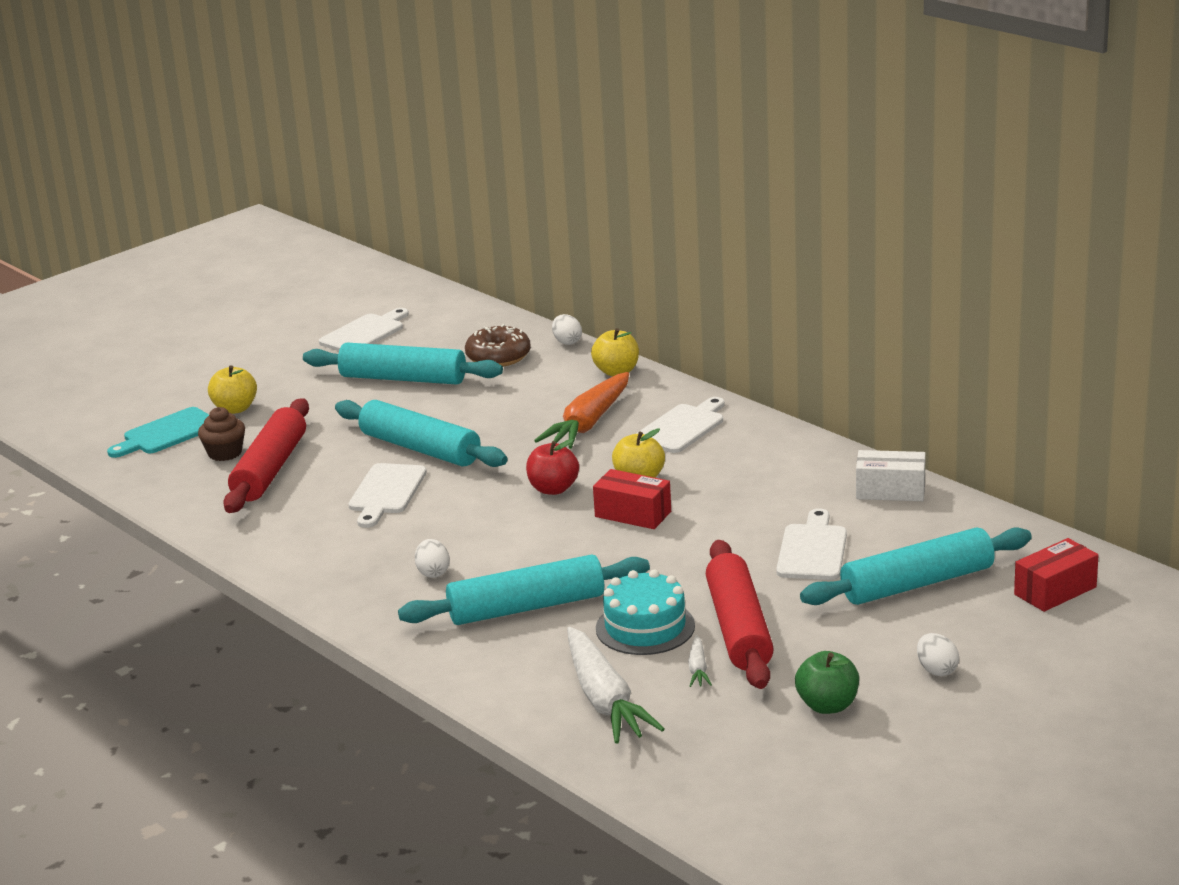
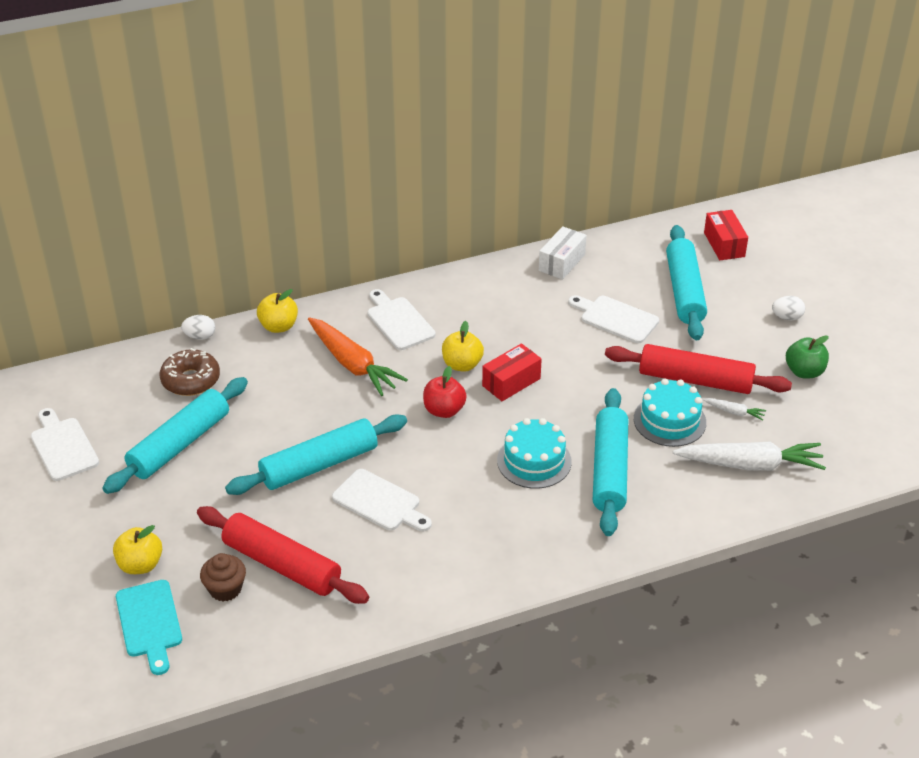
camera: 70 degrees left, 15 degrees up
(433, 572) = (528, 506): white egg -> none
(508, 559) = (534, 461): none -> turquoise cake

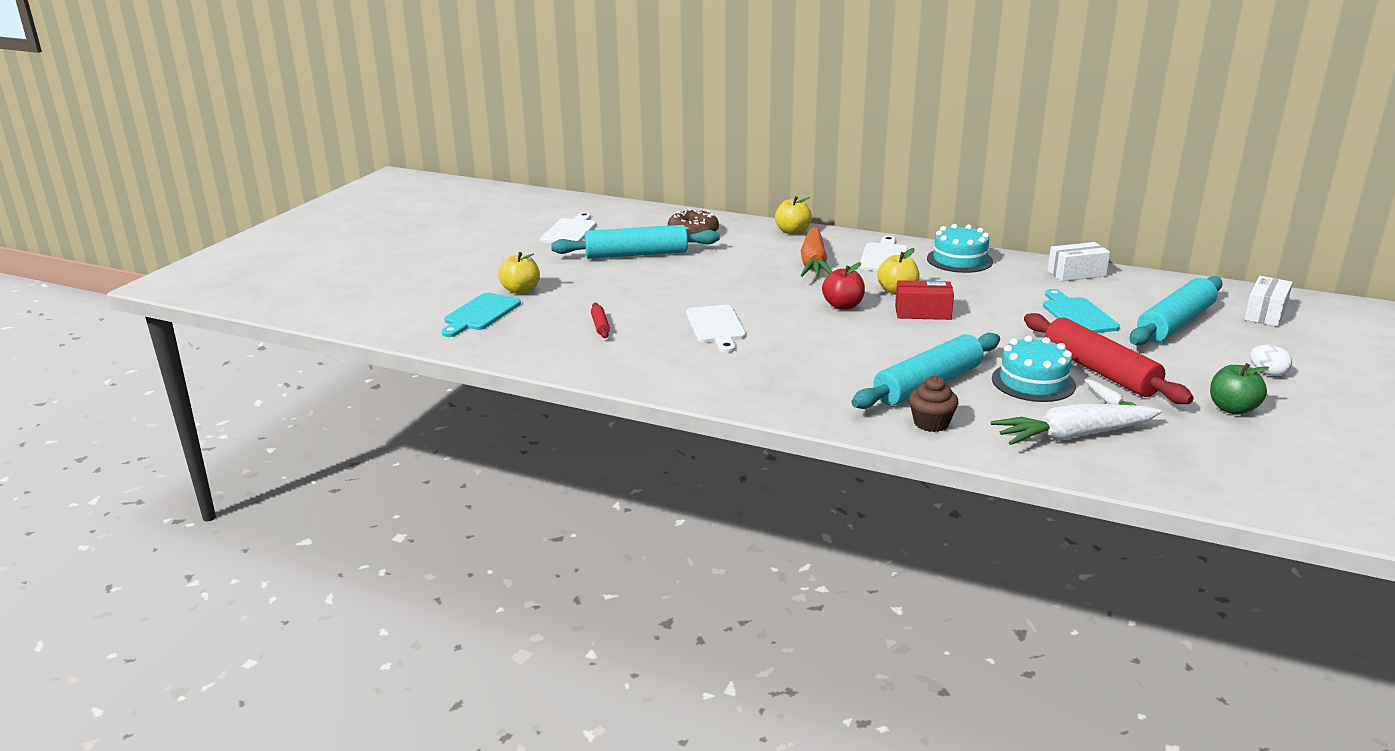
camera: 45 degrees right, 15 degrees down
(200, 336) = (733, 219): white egg -> none
(225, 589) = (547, 320): brown cupcake -> brown cupcake (931, 423)
(282, 565) = (600, 325): red rolling pin -> red rolling pin, size x0.41
(319, 465) = (707, 295): turquoise rolling pin -> none
(534, 461) = (870, 355): turquoise cake -> turquoise cake (959, 260)
(616, 318) = (1077, 315): white cutting board -> turquoise cutting board
(724, 244) = (1265, 313): red box -> white box
(750, 464) = (1073, 436): white carrot -> white carrot turned 120 degrees clockwise

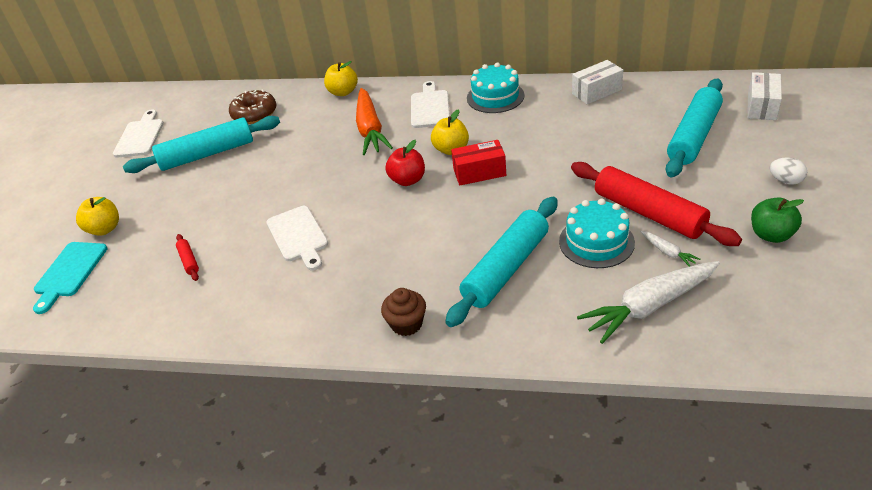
camera: 10 degrees left, 15 degrees up
(931, 423) = (521, 322): brown cupcake -> brown cupcake (406, 324)
(1077, 315) = (611, 144): turquoise cutting board -> none

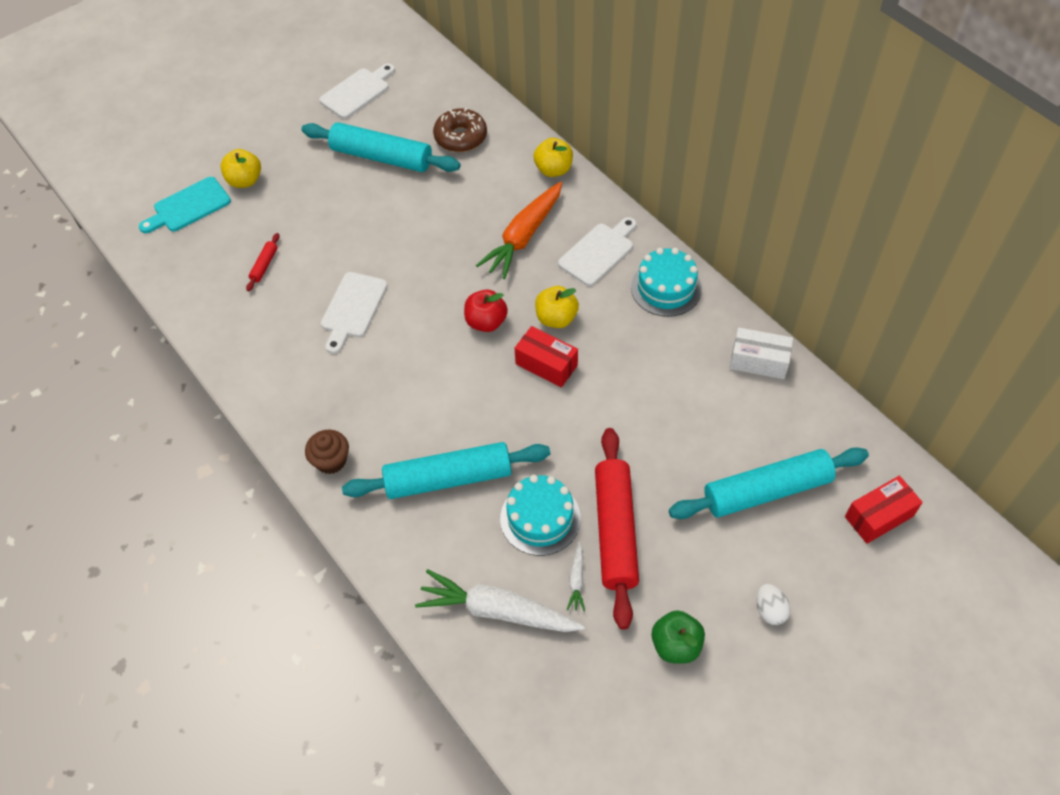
camera: 40 degrees right, 15 degrees up
(761, 106) = (879, 516): white box -> red box

